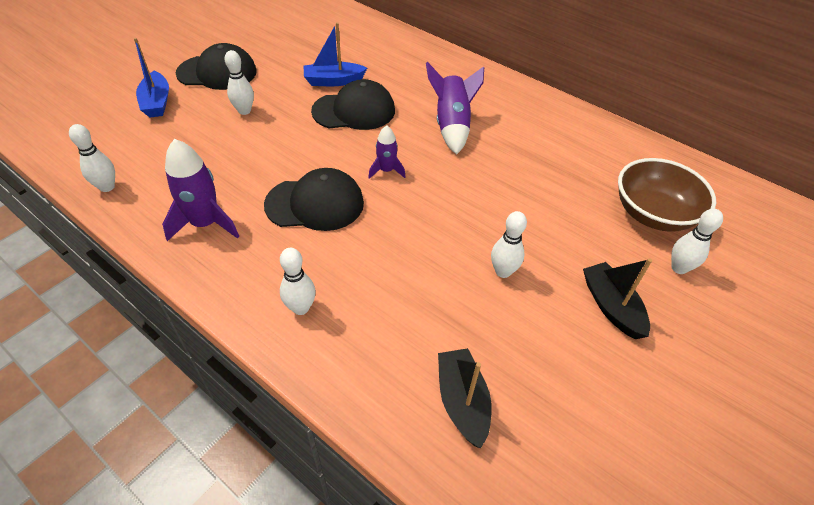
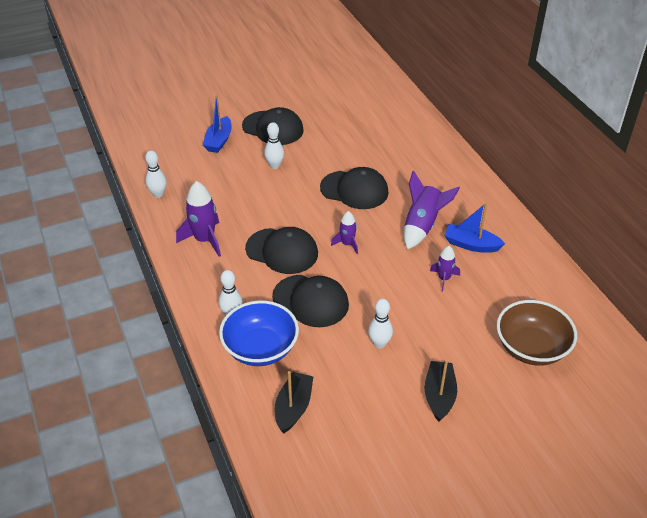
camera: 30 degrees right, 5 degrees down
(333, 81) = (354, 160): blue boat -> blue boat (471, 244)
(367, 338) = (260, 348): none -> blue bowl
(389, 251) = (311, 301): none -> black cap
(514, 173) = (444, 279): none -> purple rocket
(679, 268) = (515, 392): white bowling pin -> none

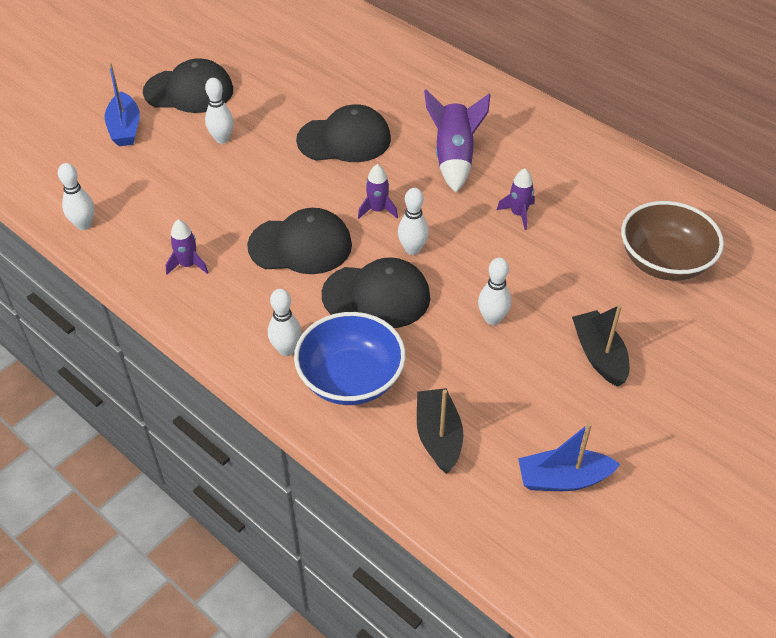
camera: 25 degrees left, 5 degrees up
(204, 240) = (188, 265): purple rocket -> purple rocket, size x0.58
(354, 278) = (412, 249): none -> white bowling pin
(471, 244) = (524, 163): blue boat -> blue boat (563, 479)

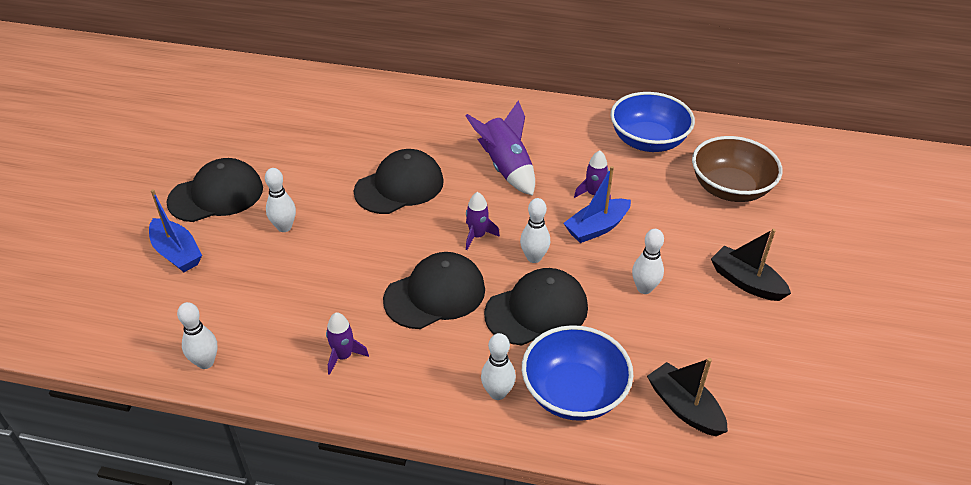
camera: 30 degrees left, 5 degrees down
(563, 479) = (803, 394): blue boat -> blue boat (596, 228)
(618, 183) = (648, 141): none -> blue bowl

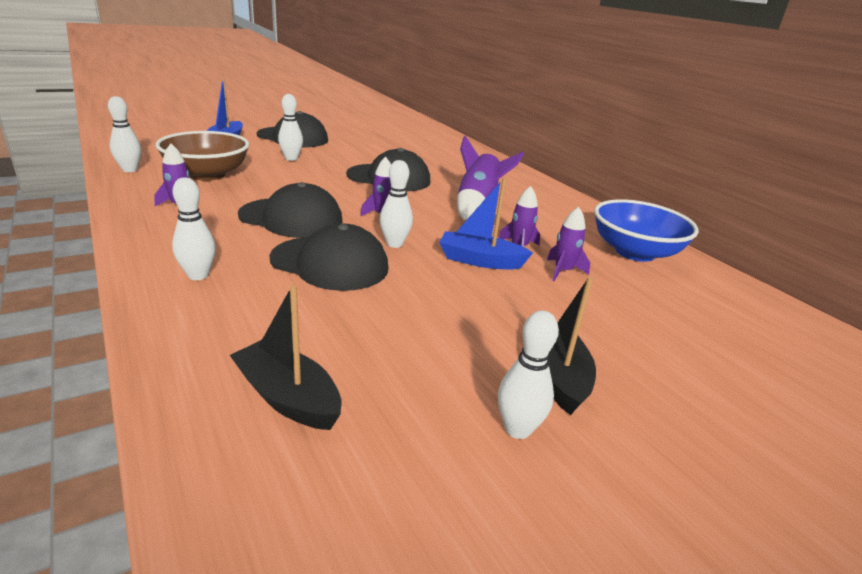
camera: 45 degrees right, 15 degrees down
(574, 393) = (238, 314): blue bowl -> none
(644, 196) = (563, 271): none -> purple rocket
(644, 288) = (441, 310): white bowling pin -> white bowling pin (517, 429)
(684, 407) = (288, 397): black boat -> black boat turned 60 degrees counterclockwise
(730, 188) = (672, 316): brown bowl -> brown bowl (207, 174)

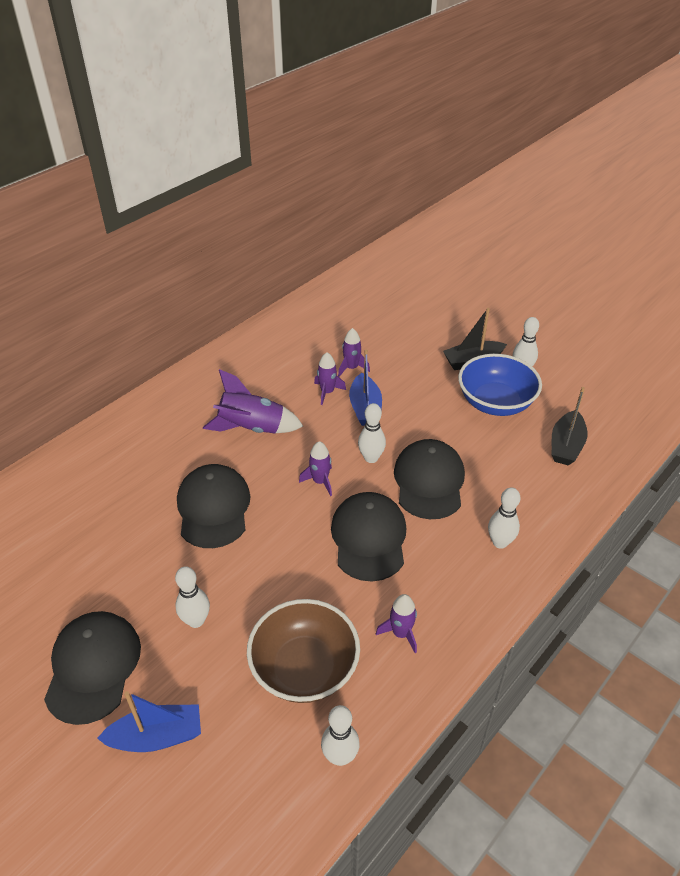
camera: 105 degrees left, 15 degrees up
(634, 252) = (293, 337): blue bowl -> blue bowl (495, 403)

